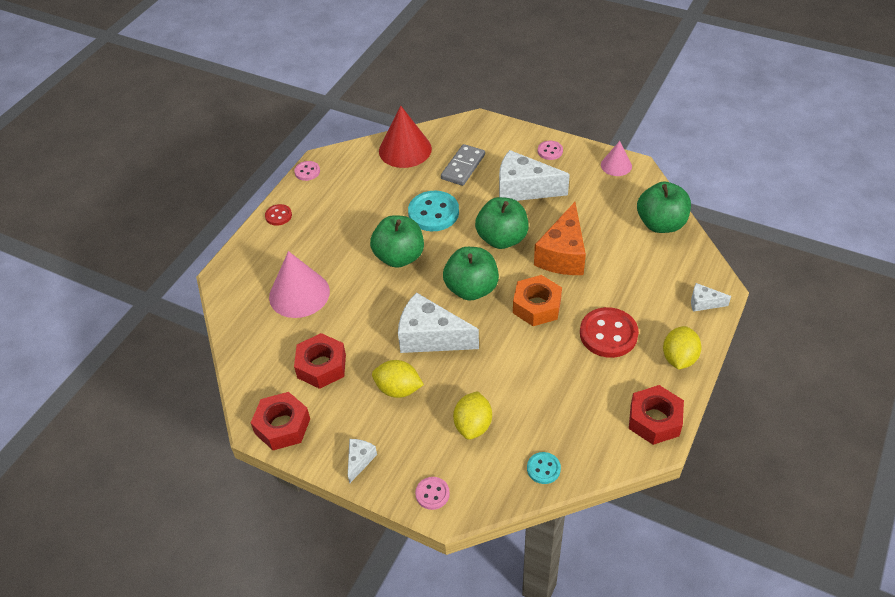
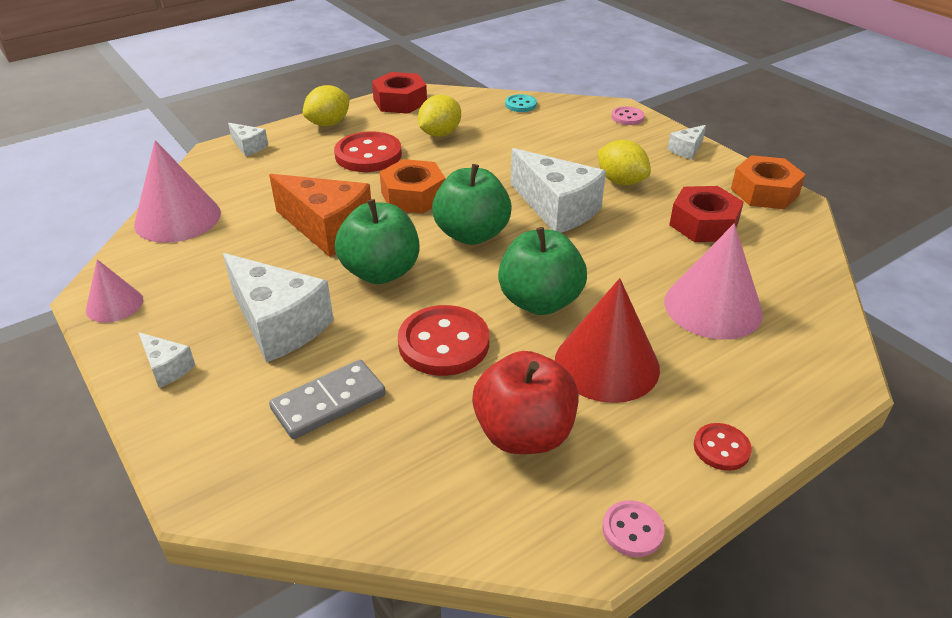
camera: 155 degrees left, 10 degrees down
(282, 426) = (764, 192): red nut -> orange nut
(368, 188) = (524, 434): none -> red apple
(405, 149) = (399, 491): red cone -> red cone (606, 364)
(433, 213) = (443, 343): turquoise button -> red button
(473, 425) = (561, 140): yellow lemon -> yellow lemon (440, 134)
(550, 151) = (167, 368): pink button -> white cheese
(563, 254) = (327, 229): orange cheese -> orange cheese turned 75 degrees clockwise
(661, 224) = (178, 218): green apple -> pink cone

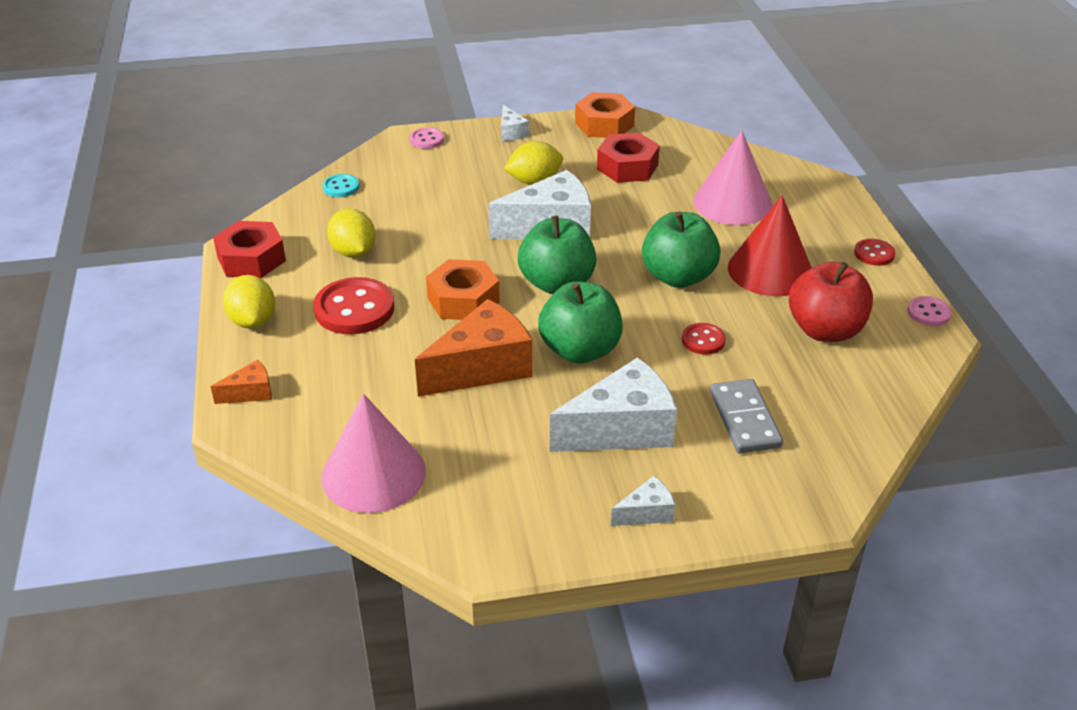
camera: 65 degrees left, 0 degrees up
(114, 304) = (516, 542): pink cone -> none
(249, 147) = (250, 393): white cheese -> orange cheese
(443, 343) = (703, 340): red button -> red button, size x0.53

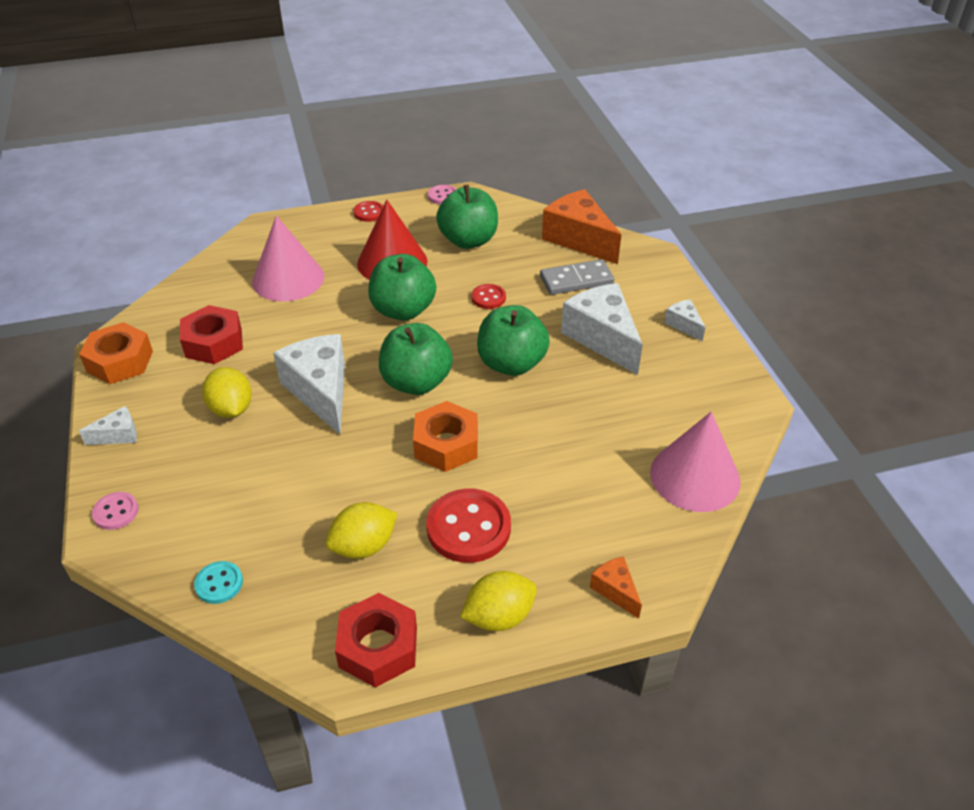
camera: 95 degrees left, 5 degrees up
(482, 368) = (545, 422): orange cheese -> orange cheese (579, 239)
(825, 330) = (468, 240): red apple -> green apple

